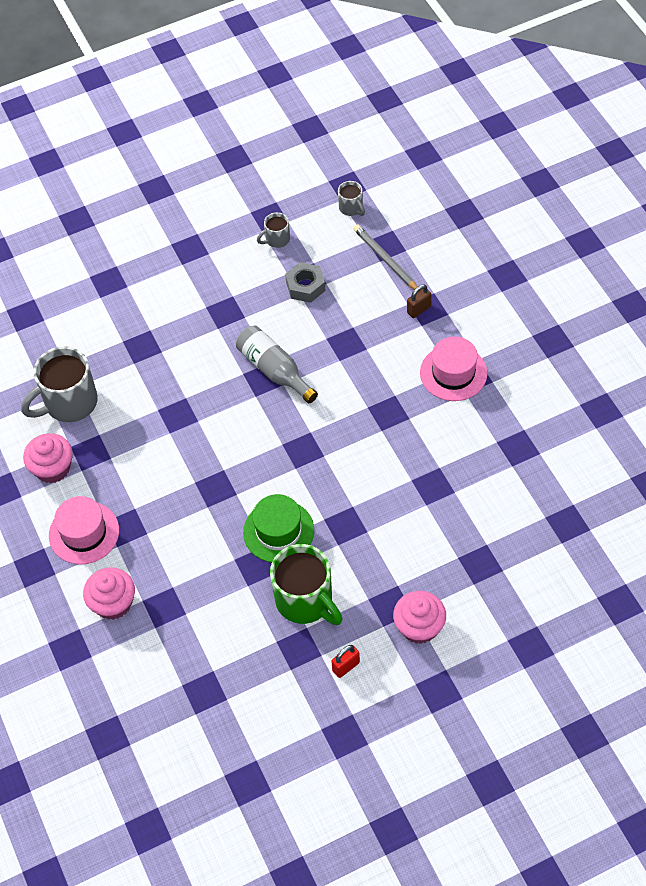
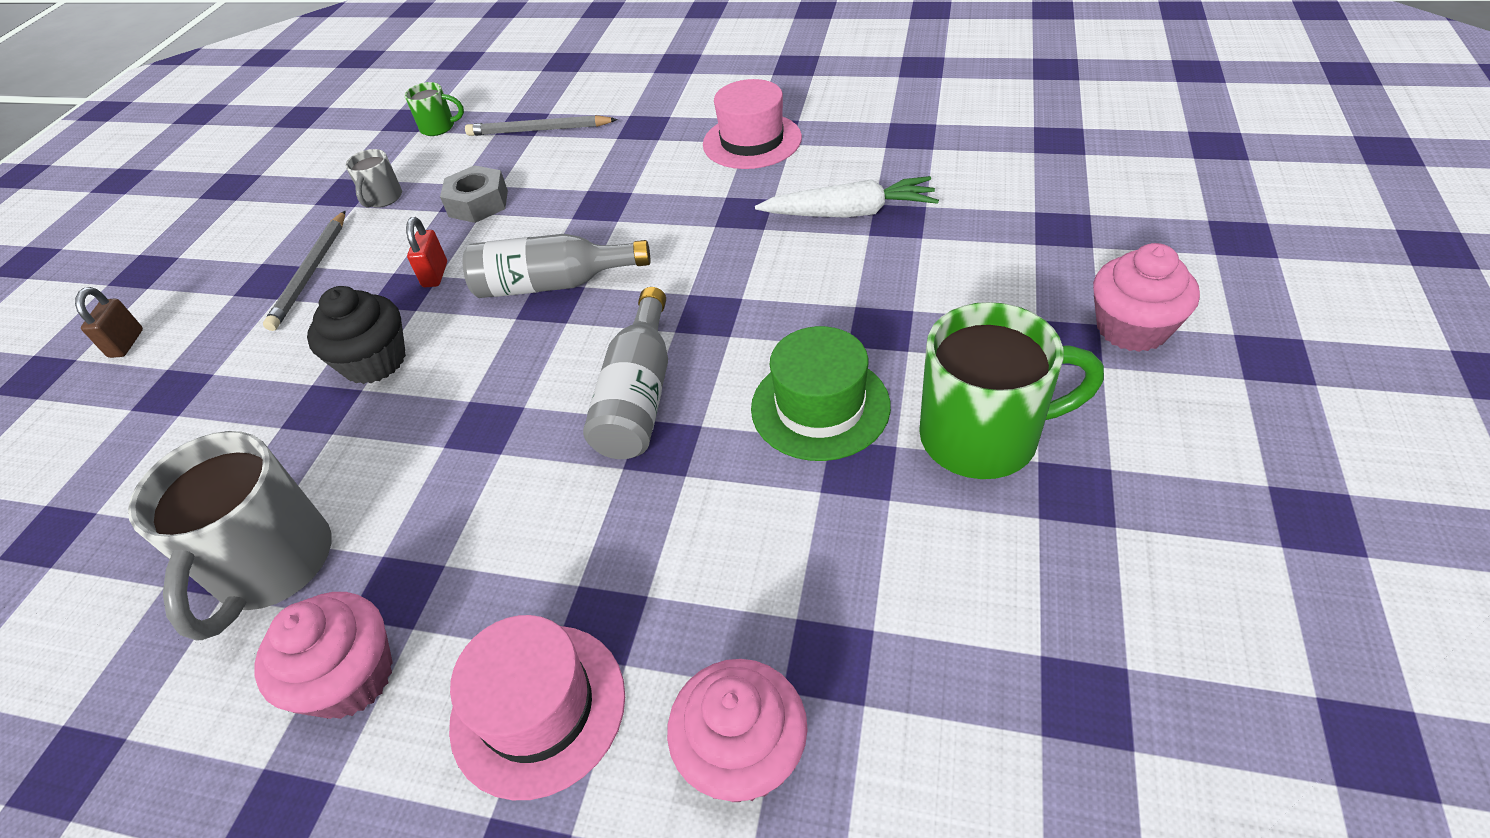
camera: 50 degrees left, 10 degrees down
(178, 342) = (374, 361): none -> black cupcake
(207, 261) = (311, 272): none -> grey pencil
(234, 459) = (638, 396): none -> grey bottle
(346, 666) = (1157, 447): red padlock -> red padlock (435, 275)
(351, 208) = (439, 127): grey mug -> green mug
(419, 310) = (635, 133): brown padlock -> brown padlock (126, 343)
(422, 461) = (849, 213): none -> white carrot

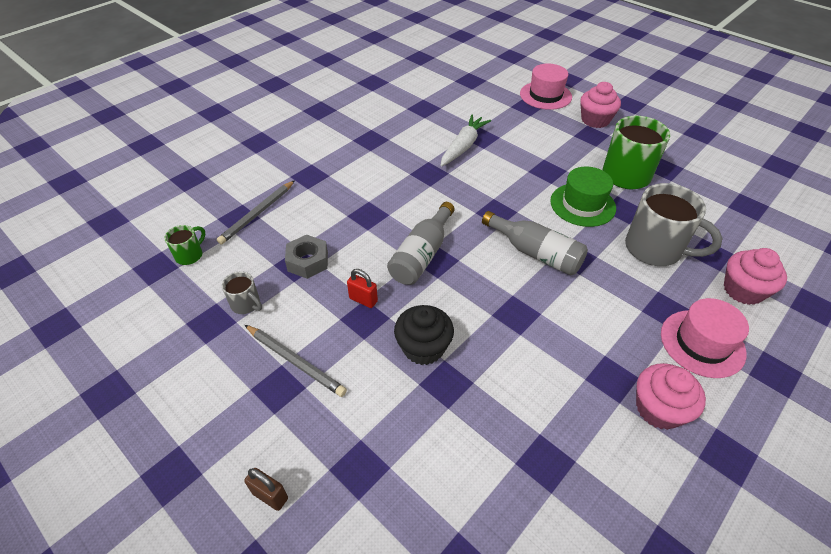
camera: 65 degrees left, 0 degrees up
(273, 567) = (566, 431): grey mug -> grey mug (655, 249)
(752, 141) = (372, 148): pink hat -> pink hat (545, 95)

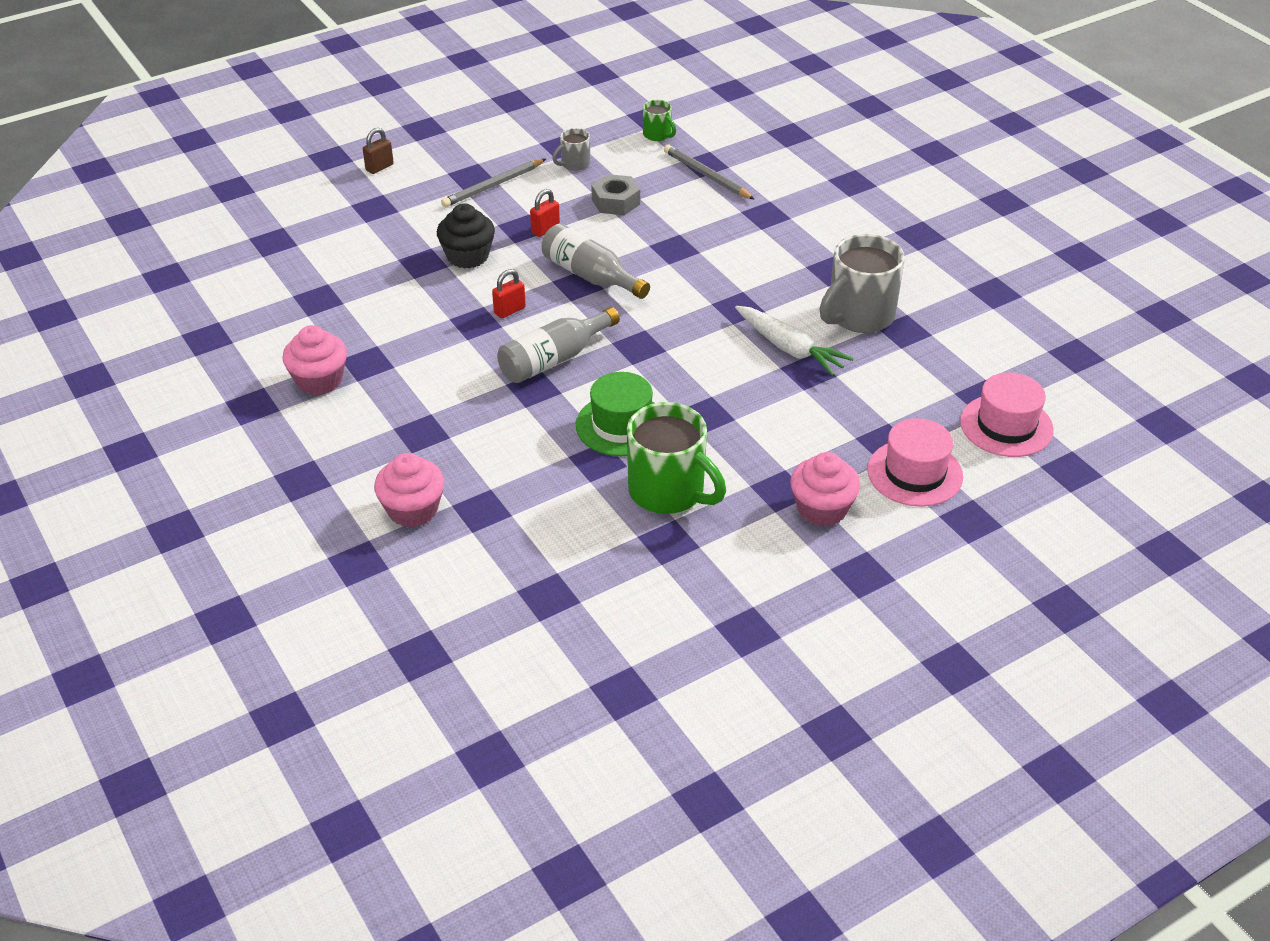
camera: 105 degrees right, 5 degrees down
(490, 295) = (509, 310): none -> red padlock
(655, 249) = (512, 461): grey mug -> grey mug (859, 316)
(702, 343) = (366, 441): pink hat -> pink hat (1006, 426)

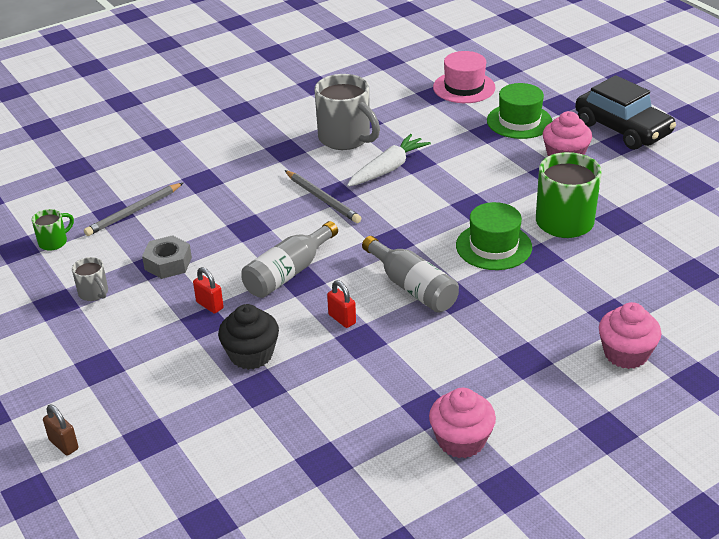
camera: 90 degrees left, 5 degrees down
(493, 186) = (123, 348): grey pencil -> grey pencil (322, 199)
(902, 580) = (622, 129): none -> black car
(915, 473) = (519, 121): pink hat -> green hat

